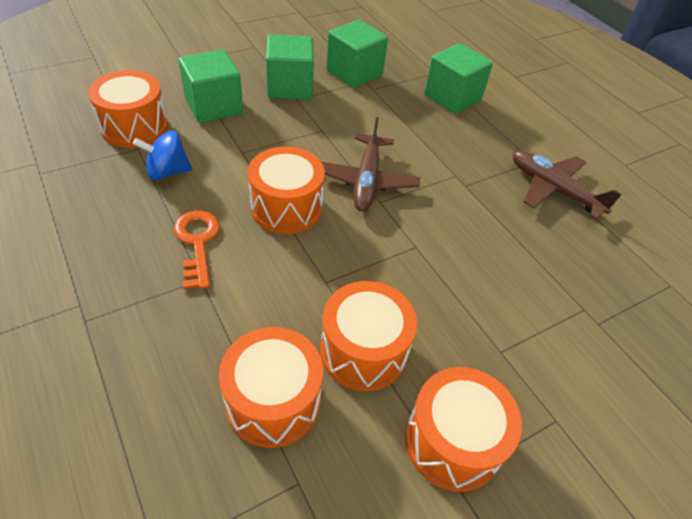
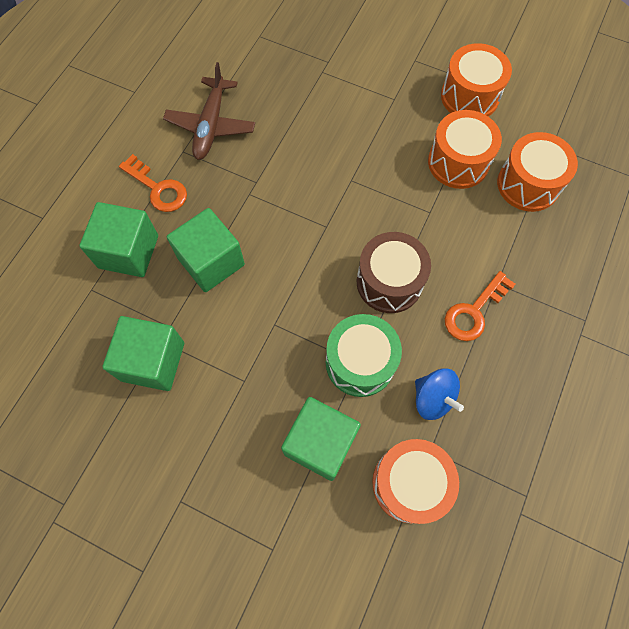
camera: 120 degrees left, 20 degrees up
(242, 153) = (360, 362): none -> green drum
(286, 207) = (389, 282): orange drum -> brown drum
(290, 87) = (229, 401): green cube -> green cube (211, 262)
(367, 180) = (310, 249): brown plane -> none
(502, 132) = (158, 188): none -> orange key

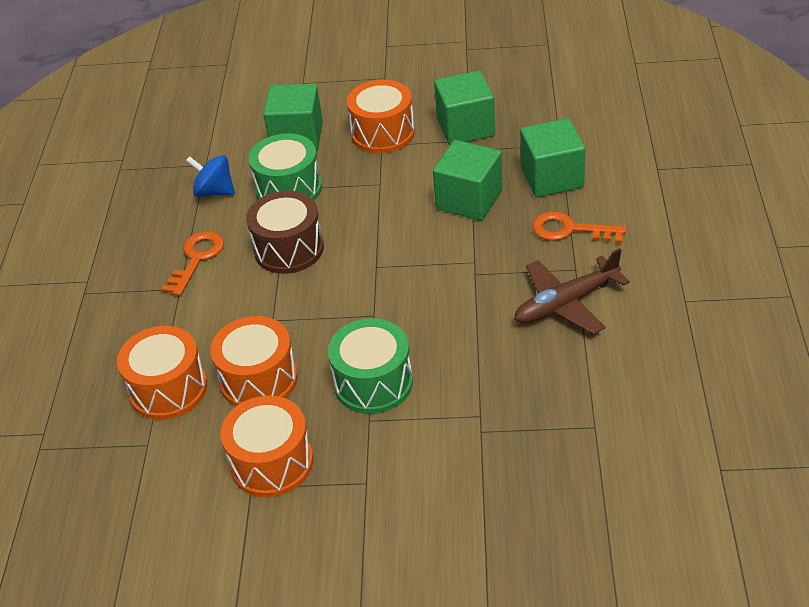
camera: 160 degrees right, 25 degrees down
(211, 125) = (566, 303): brown plane -> brown plane turned 105 degrees counterclockwise
(378, 124) = (373, 383): none -> green drum
(409, 483) = (215, 143): orange drum -> orange drum (383, 133)

